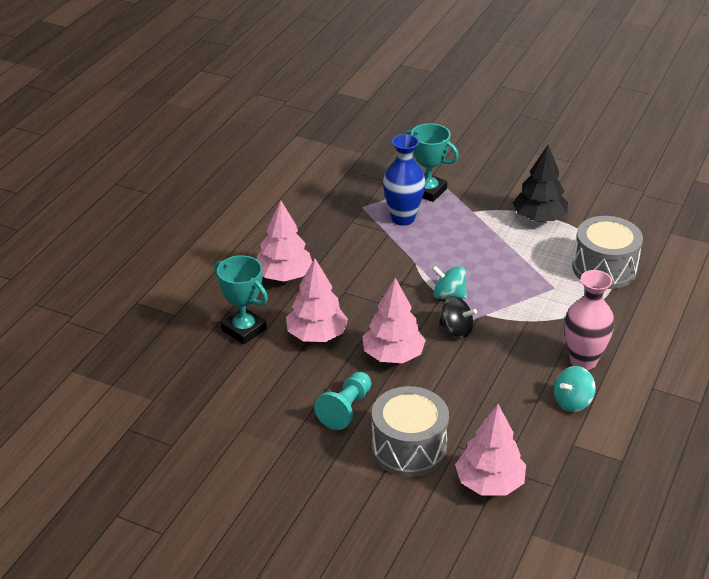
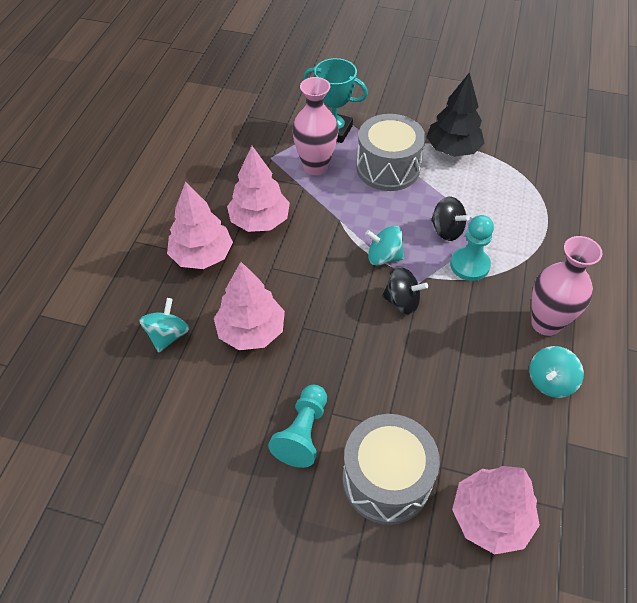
camera: 10 degrees left, 15 degrees up
(244, 330) = (168, 335): turquoise trophy -> turquoise spinning top
(393, 355) = (341, 346): pink tree -> pink tree (259, 221)
(403, 218) = (315, 166): blue vase -> pink vase
(513, 281) = (446, 230): none -> black spinning top
(527, 310) = (469, 265): none -> turquoise pawn
(604, 268) = (533, 201): grey drum -> grey drum (388, 168)

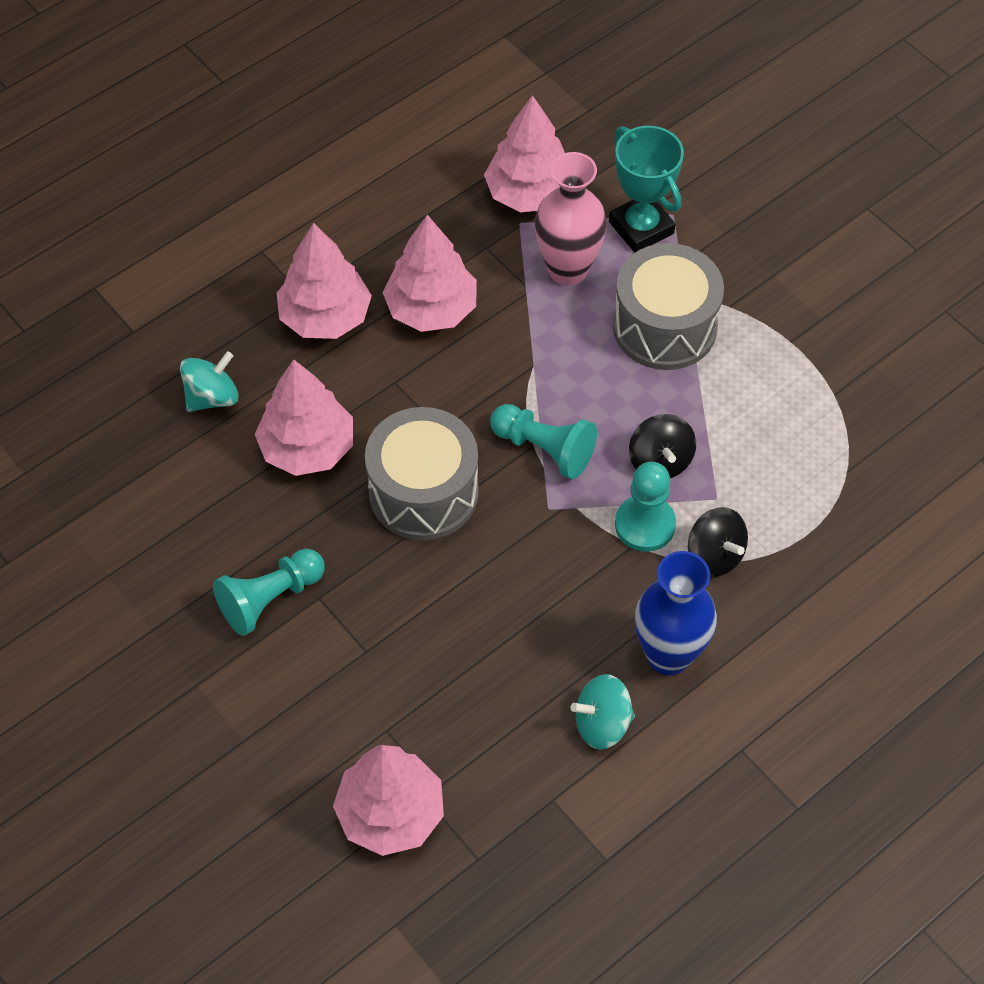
camera: 35 degrees right, 5 degrees up
(263, 142) = (529, 194): none -> pink tree
(383, 257) = (544, 449): turquoise spinning top -> turquoise pawn
(386, 480) = (316, 704): grey drum -> grey drum (423, 492)
(402, 302) = (514, 519): black spinning top -> black spinning top (714, 555)
(452, 149) = (783, 349): black tree -> none
(545, 323) = (668, 655): pink vase -> blue vase

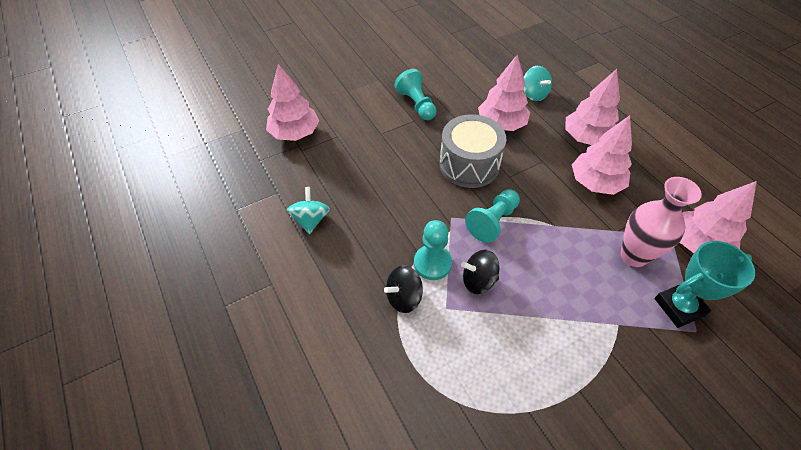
camera: 100 degrees right, 5 degrees down
(664, 327) = (589, 305): grey drum -> none
(668, 655) = (342, 259): blue vase -> none

